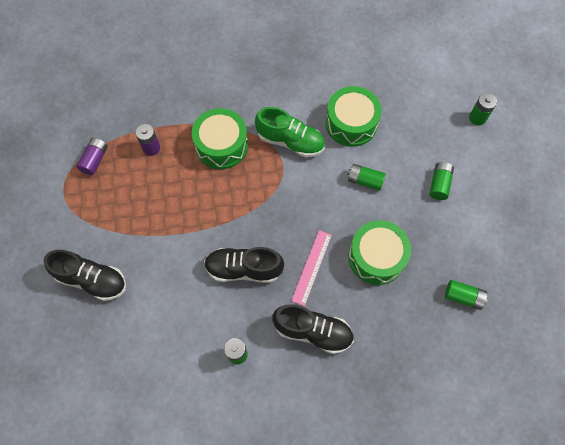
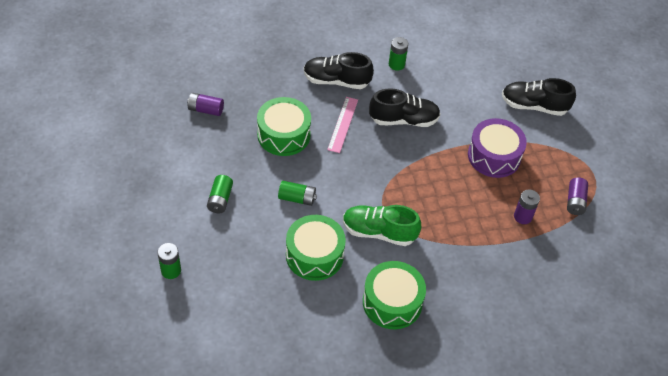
camera: 170 degrees right, 15 degrees down
(158, 216) = (494, 156): none -> purple drum
(221, 145) = (451, 223): green drum -> green drum (392, 302)
(463, 297) = (205, 110): green battery -> purple battery

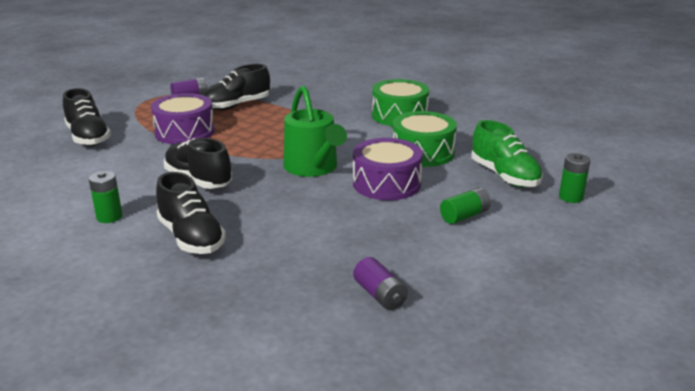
camera: 130 degrees left, 25 degrees down
(284, 135) = (326, 227): green drum -> none
(297, 198) = (386, 183): green battery -> purple drum
(343, 124) = (255, 204): pink ruler -> none
(360, 181) = (313, 167): none -> green watering can
(379, 232) = (351, 141): green shoe -> green shoe (504, 176)
(523, 216) = (237, 106): purple battery -> black shoe

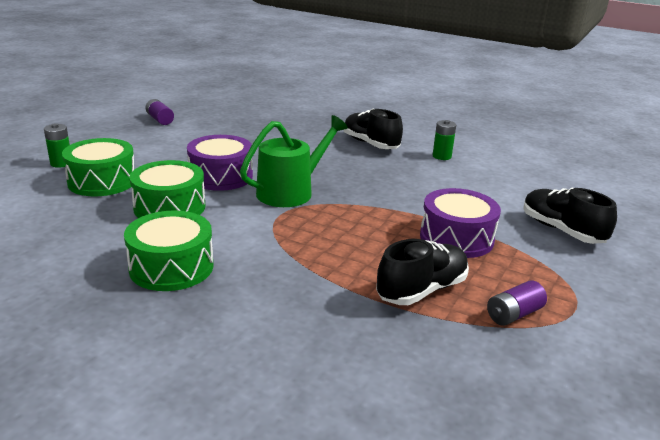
camera: 175 degrees right, 0 degrees up
(198, 180) = (395, 182): black shoe -> none
(313, 167) = (290, 192): green watering can -> green watering can turned 75 degrees clockwise
(380, 295) = (244, 119): purple battery -> purple battery (160, 120)
(464, 216) = (166, 152): green battery -> none
(504, 176) = (102, 181): green shoe -> green drum

